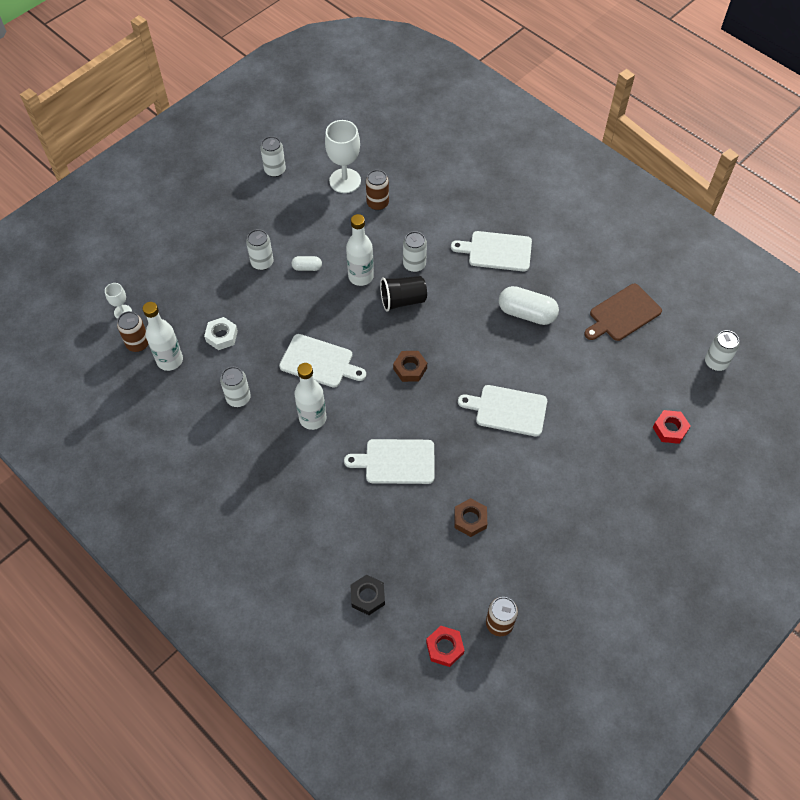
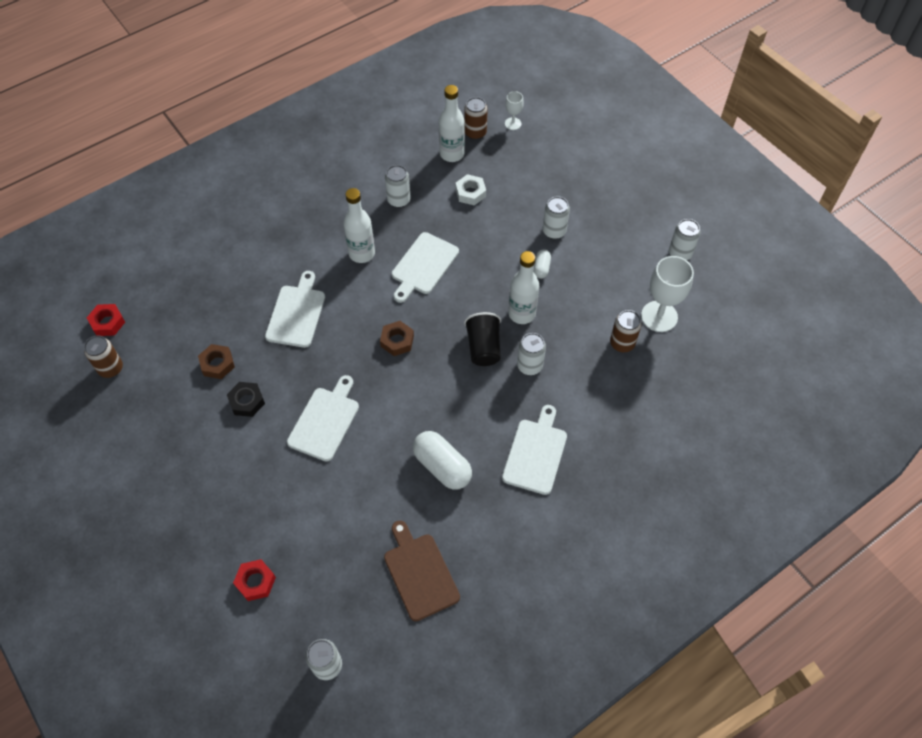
camera: 100 degrees right, 0 degrees up
(367, 596) = (174, 273): black nut -> black nut (247, 401)
(527, 313) = (442, 466): white capsule -> white capsule turned 75 degrees counterclockwise

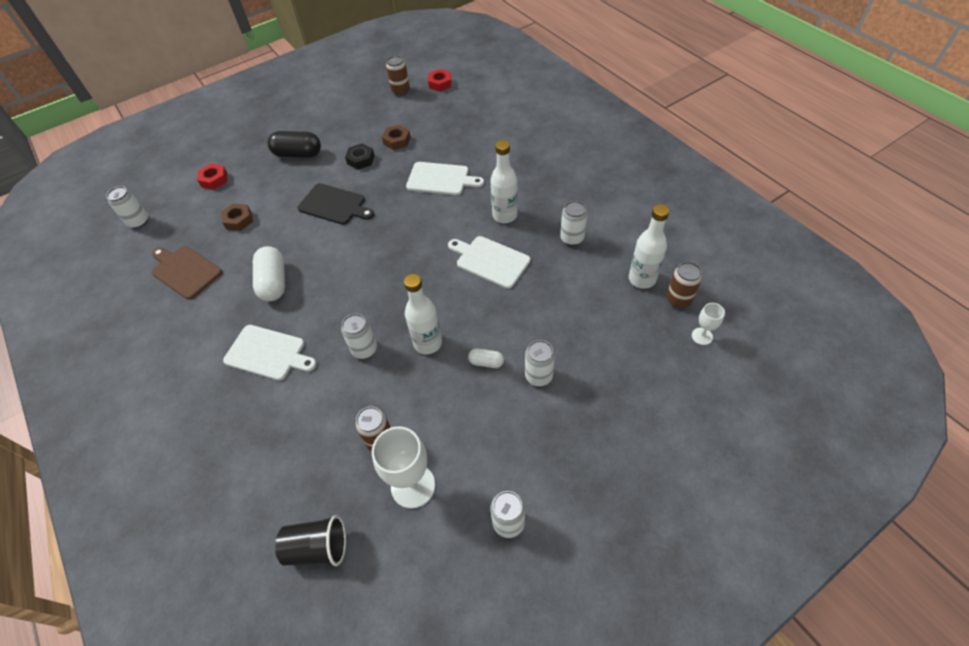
camera: 95 degrees right, 5 degrees down
(221, 480) = (298, 154): none -> black capsule
(325, 421) = (334, 205): white cutting board -> black cutting board
(397, 341) = (406, 246): brown nut -> brown nut (239, 220)
(420, 573) = (185, 271): brown cutting board -> brown cutting board turned 120 degrees counterclockwise
(442, 466) = (273, 282): white capsule -> white capsule turned 60 degrees counterclockwise
(470, 193) = (588, 297): white nut -> none
(483, 347) = (390, 311): black cup -> black cup (317, 547)

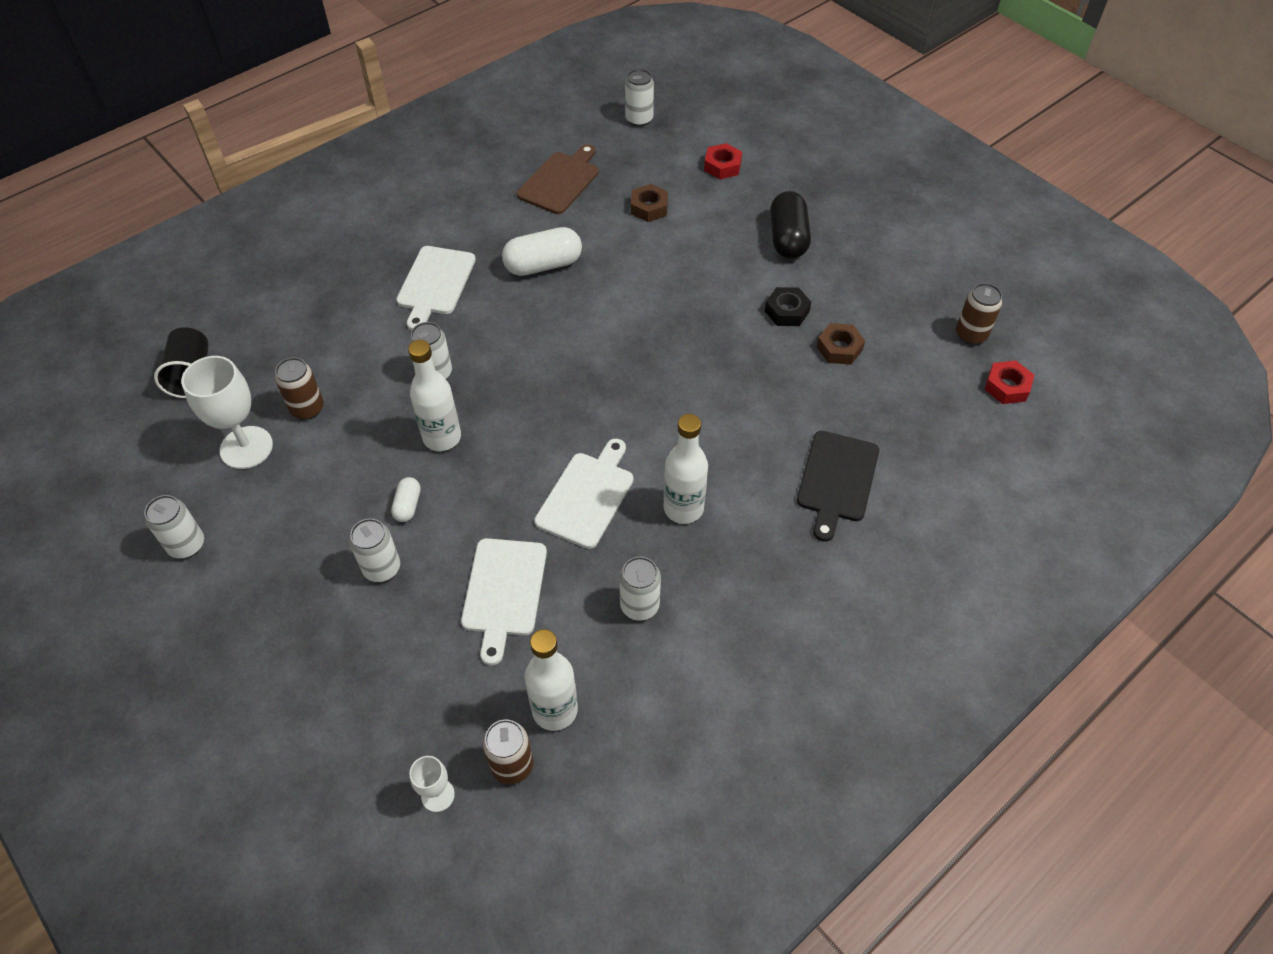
camera: 80 degrees right, 0 degrees up
(334, 205) = (686, 298): black cutting board -> black cutting board (837, 480)
(440, 179) = (757, 416): white cutting board -> white cutting board (504, 591)

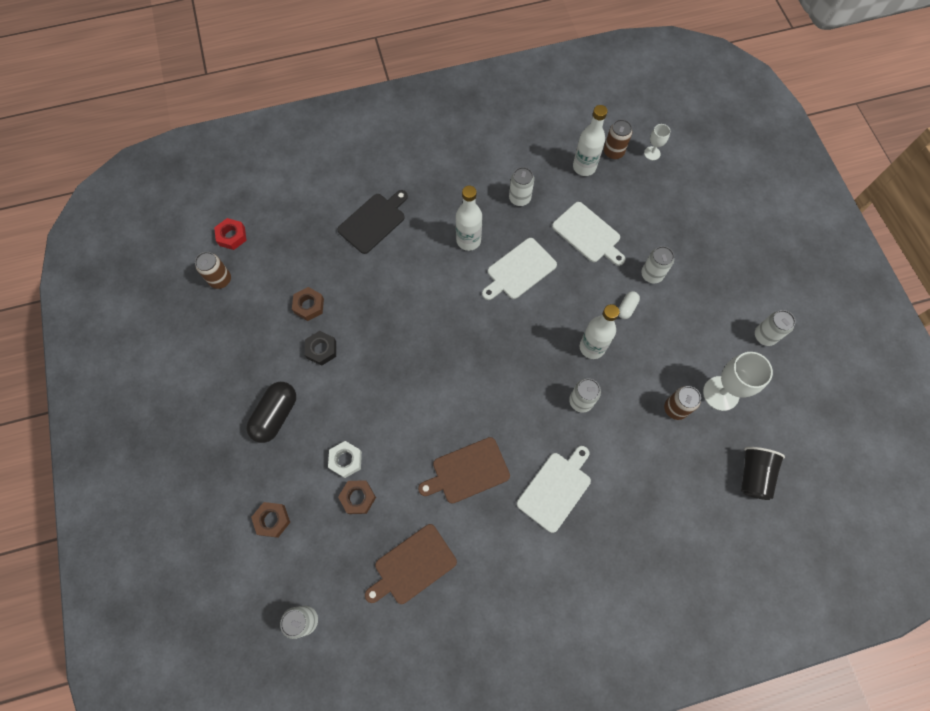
camera: 155 degrees left, 15 degrees up
(504, 591) = (588, 234): white cutting board -> white cutting board turned 105 degrees clockwise
(543, 265) = (467, 471): white capsule -> brown cutting board
(683, 230) = (346, 460): none -> white nut
(722, 166) = (272, 520): red nut -> brown nut

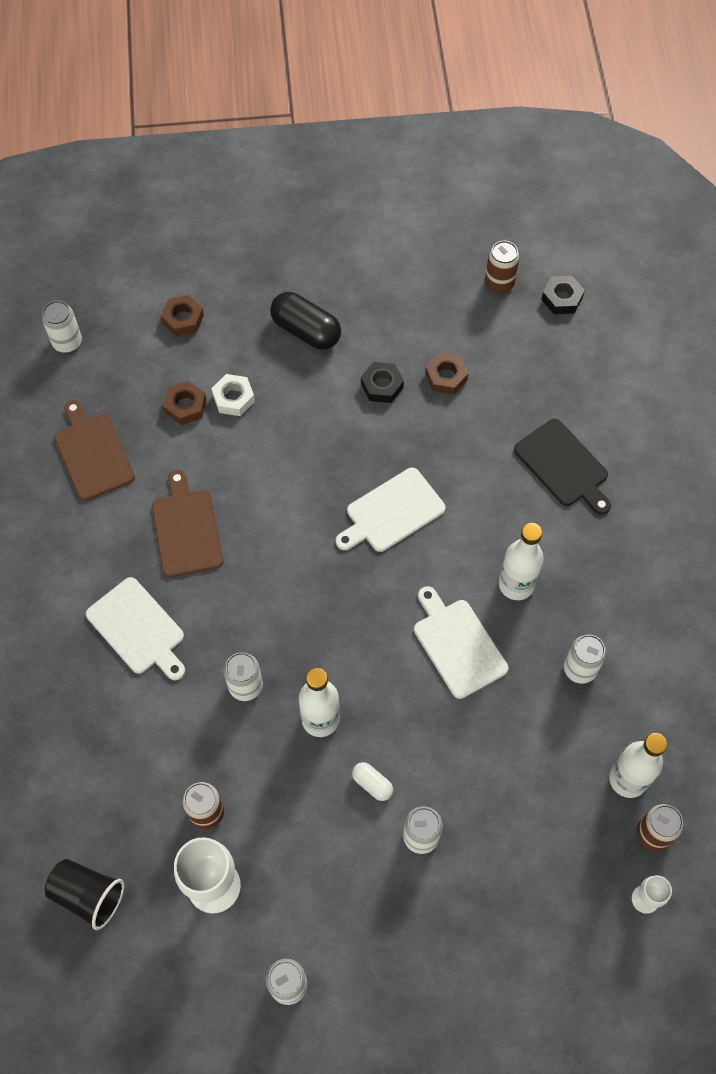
camera: 100 degrees right, 5 degrees down
(232, 236) = (562, 298): red nut -> black nut
(588, 234) = (504, 757): white cutting board -> white cutting board (392, 512)

